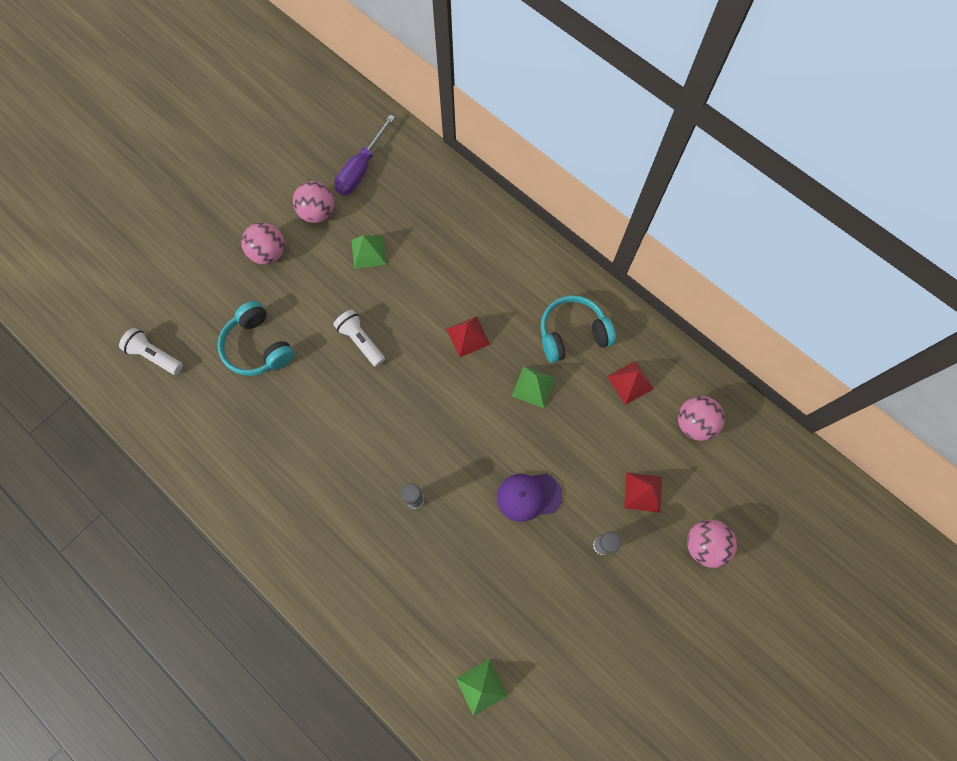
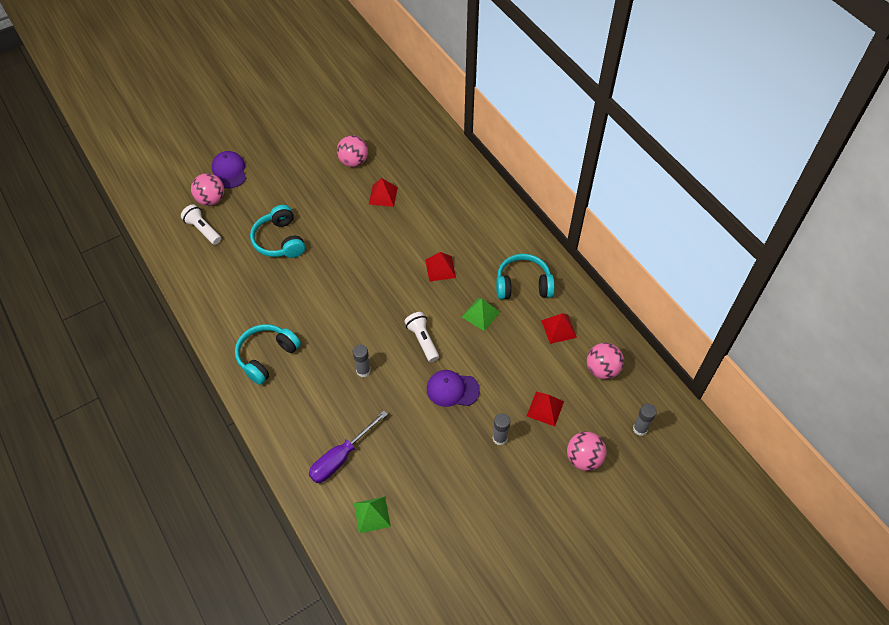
camera: 15 degrees right, 15 degrees down
(163, 263) = (229, 171): none -> purple cap
(269, 253) = (308, 180): pink ball -> pink ball (211, 199)
(291, 512) = (267, 356): none -> turquoise headphones
(361, 169) = (395, 139): purple screwdriver -> purple screwdriver (341, 457)
(361, 341) = (357, 253): white flashlight -> white flashlight (422, 340)
(368, 252) = (383, 195): green pyramid -> red pyramid
(757, 489) = (640, 429): none -> grey glue stick

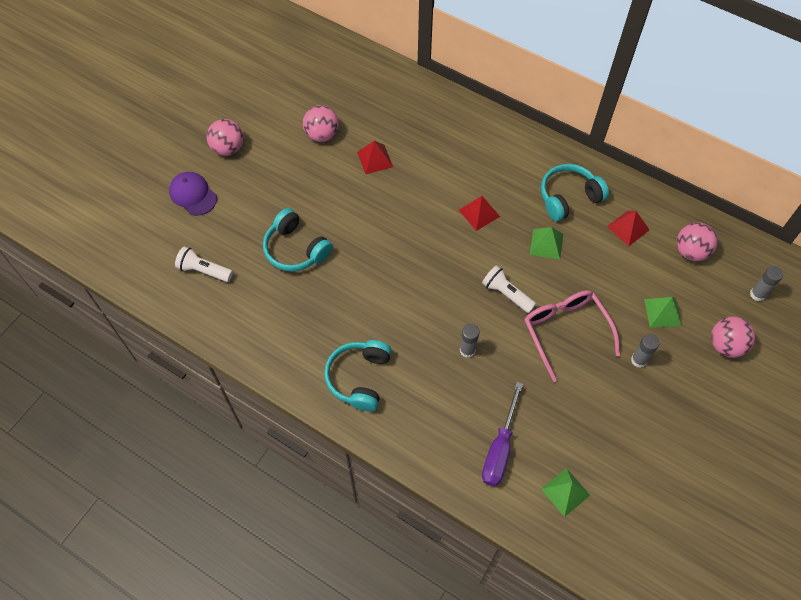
camera: 25 degrees left, 5 degrees up
(211, 199) = (192, 234): pink ball -> pink ball (228, 148)
(452, 389) = (565, 331): purple cap -> pink glasses
(545, 408) = (662, 312): red pyramid -> green pyramid

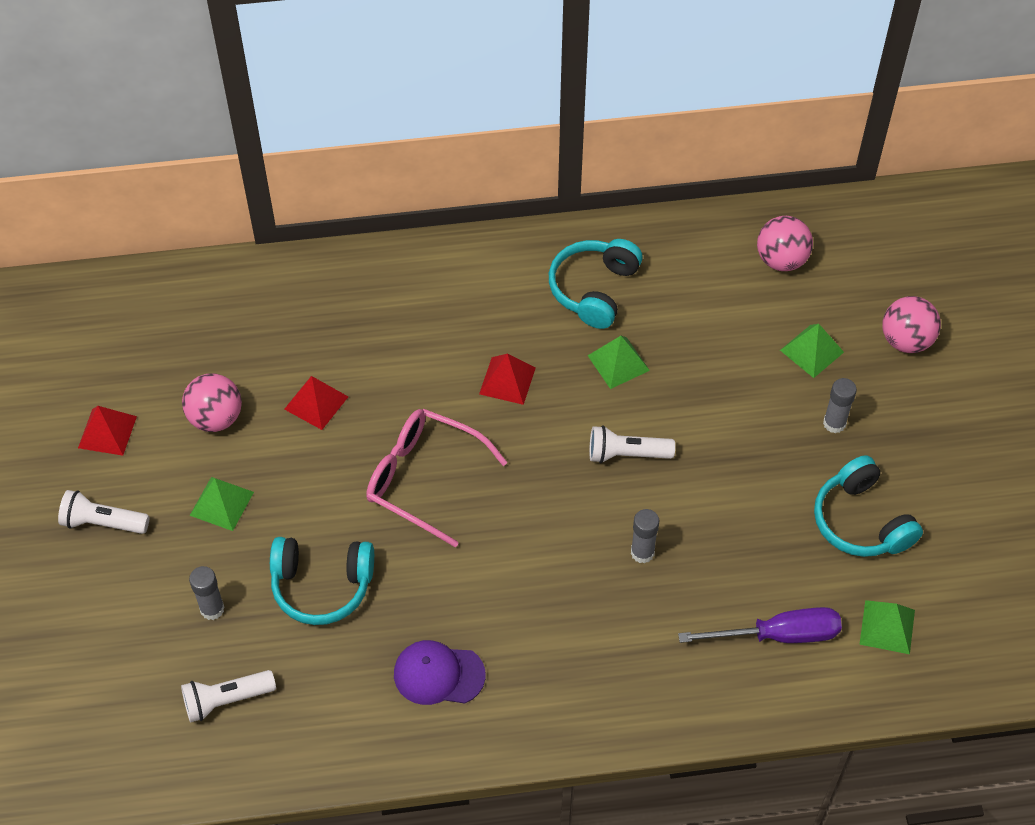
camera: 40 degrees left, 5 degrees down
(193, 195) = (114, 616): purple cap -> purple cap (438, 674)
(228, 148) = (103, 522): pink ball -> white flashlight
(287, 177) = (222, 503): none -> green pyramid
(359, 378) = (548, 680): turquoise headphones -> turquoise headphones (861, 521)
(500, 448) = (778, 635): purple screwdriver -> purple screwdriver turned 75 degrees counterclockwise
(565, 331) = (730, 449): pink glasses -> pink glasses (424, 479)
(628, 228) = (691, 280): red pyramid -> red pyramid (107, 432)
(757, 294) = (889, 260): grey glue stick -> grey glue stick (212, 609)

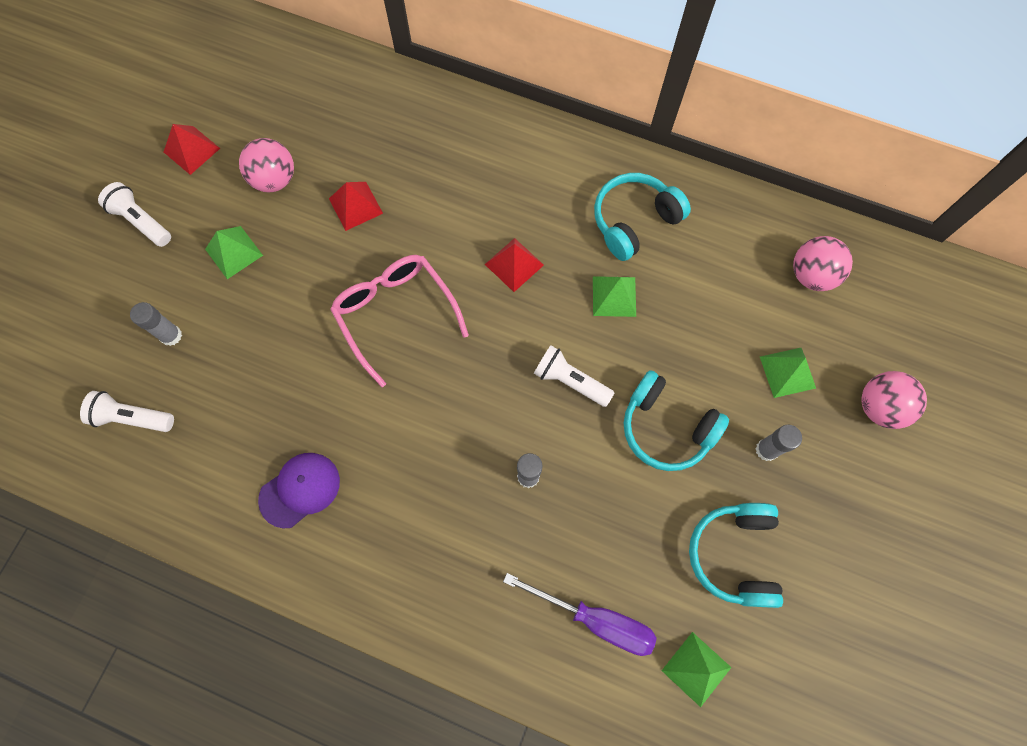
camera: 30 degrees right, 15 degrees up
(322, 586) = (261, 362): turquoise headphones -> turquoise headphones (666, 428)
(438, 674) = (300, 490): purple cap -> purple cap turned 105 degrees clockwise

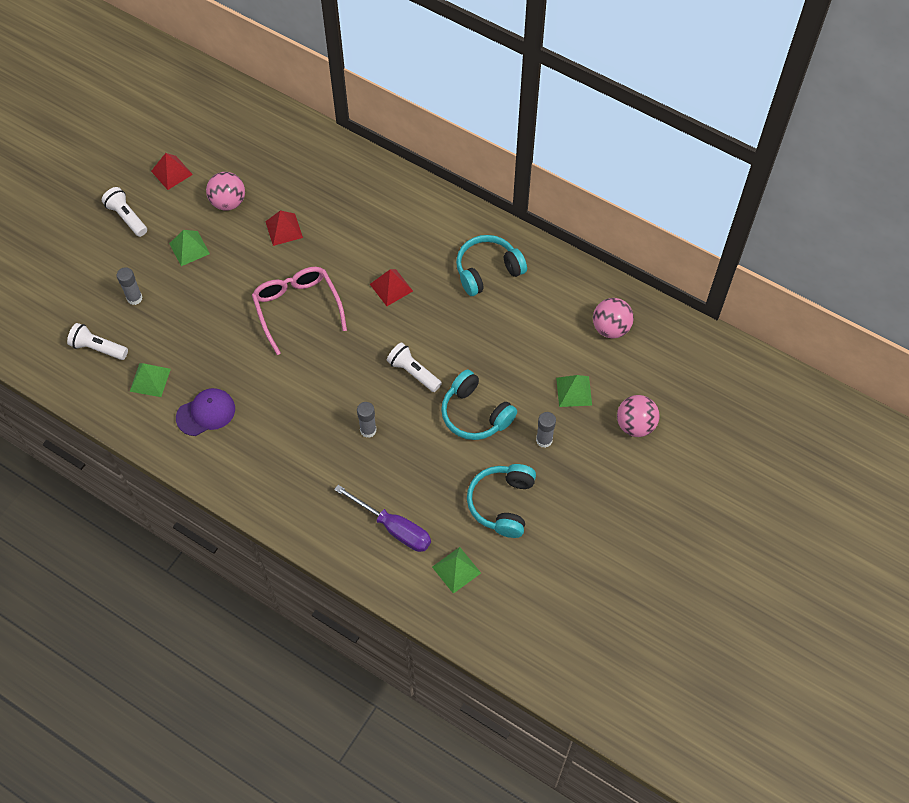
camera: 10 degrees right, 10 degrees down
(614, 296) = (459, 320): green pyramid -> green pyramid (150, 380)

